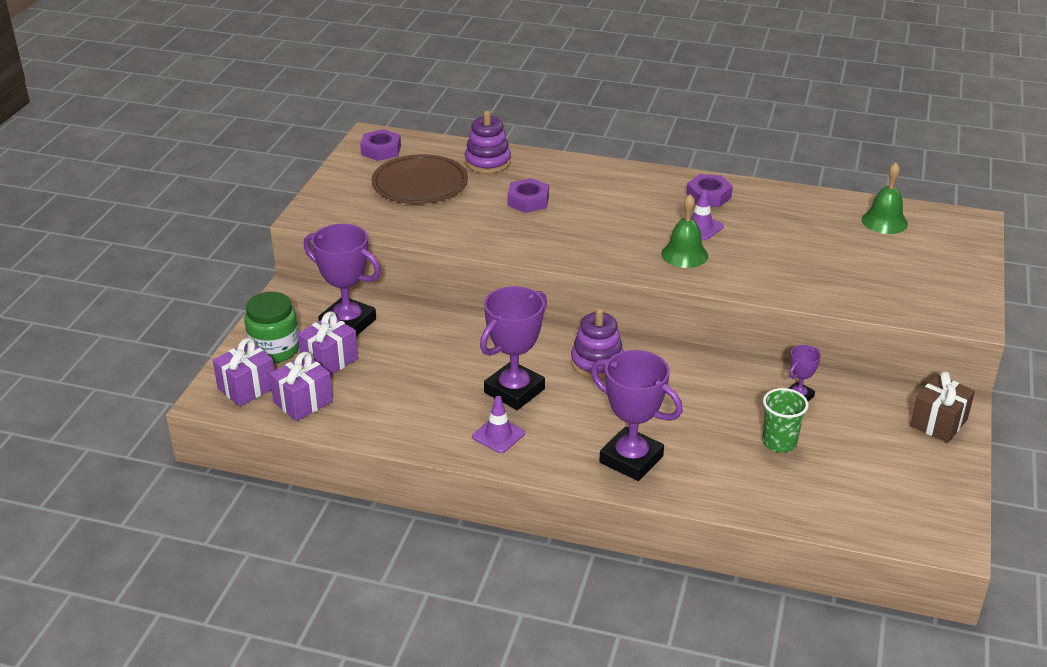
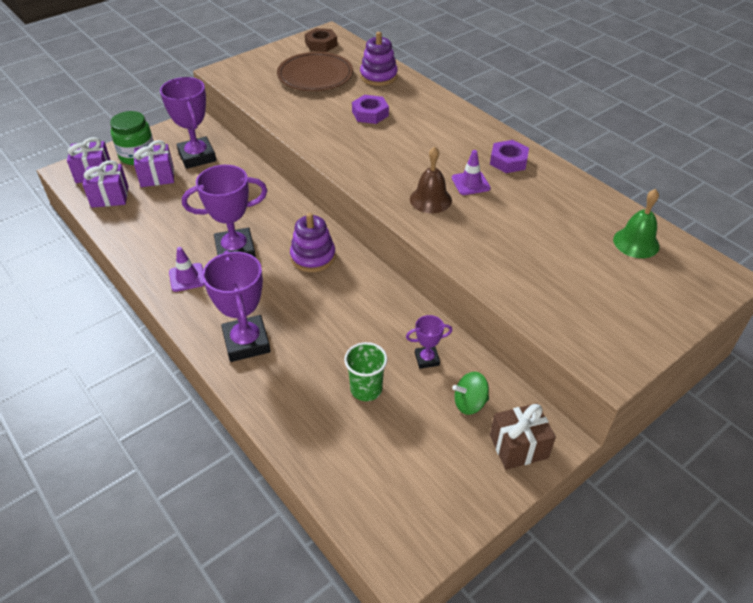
camera: 35 degrees right, 10 degrees up
(381, 150) = (321, 44): purple nut -> brown nut
(684, 254) = (430, 199): green bell -> brown bell
(869, 411) = (470, 403): none -> green spinning top

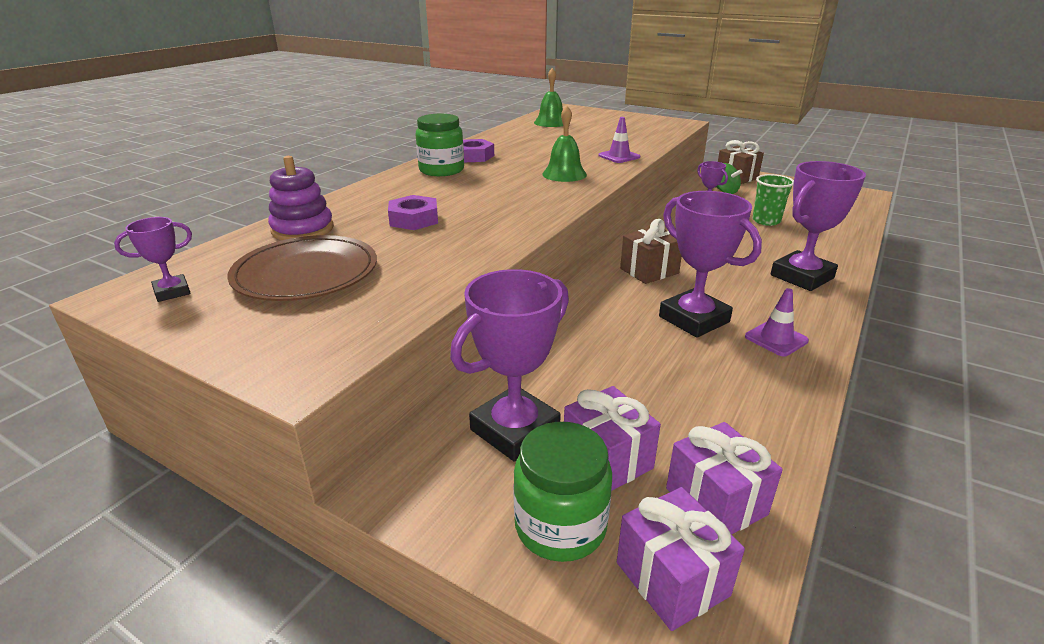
camera: 110 degrees left, 15 degrees down
(313, 257) = (649, 271): purple stacking toy -> brown gift
(321, 44) = (172, 292): brown nut -> purple trophy
(430, 199) = (564, 174): brown bell -> green bell
(470, 183) = (523, 164): purple traffic cone -> purple traffic cone (619, 156)
(473, 139) = (441, 170): none -> green jar

